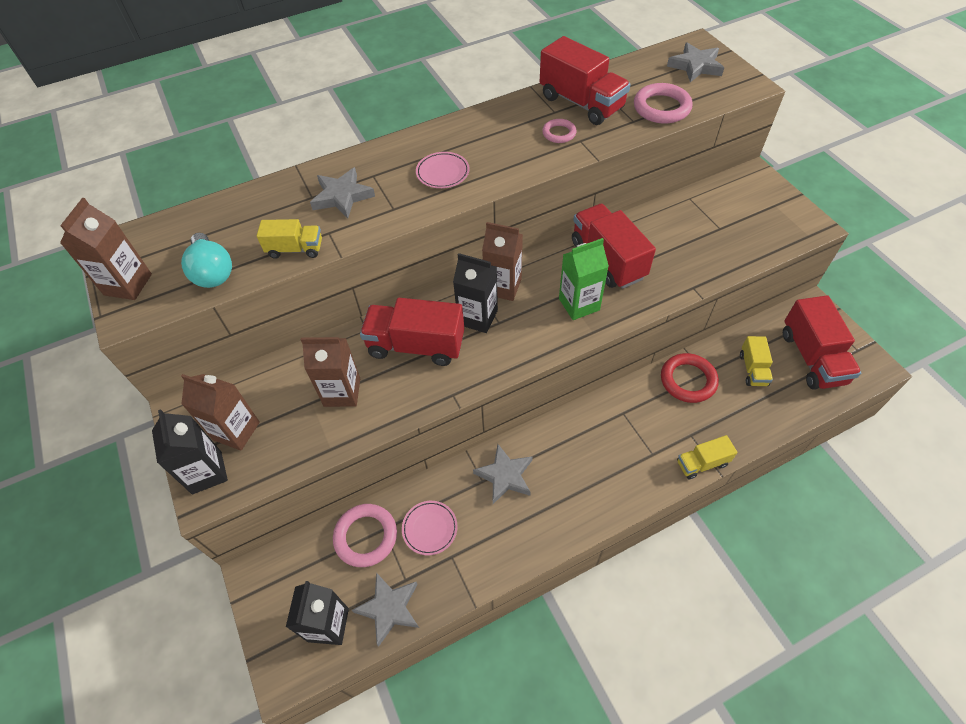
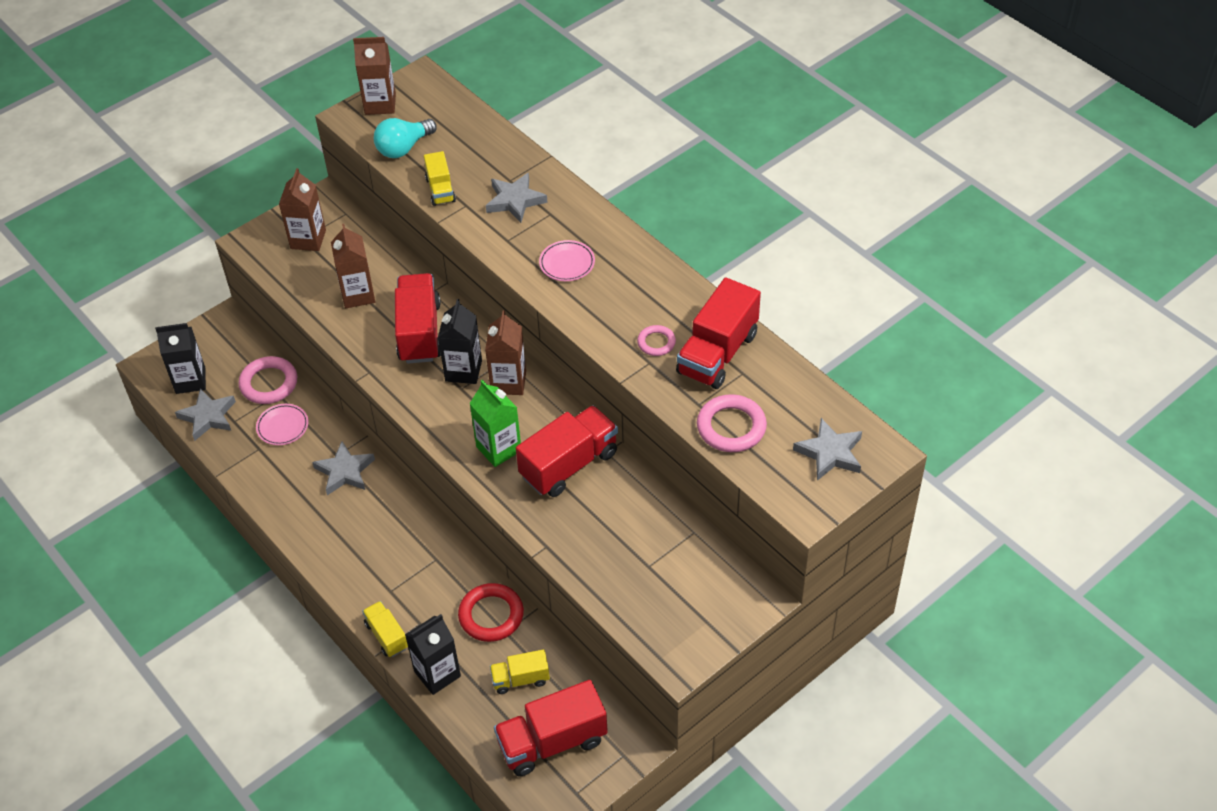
camera: 75 degrees right, 5 degrees down
(207, 472) = (268, 235): black carton -> black carton (437, 674)

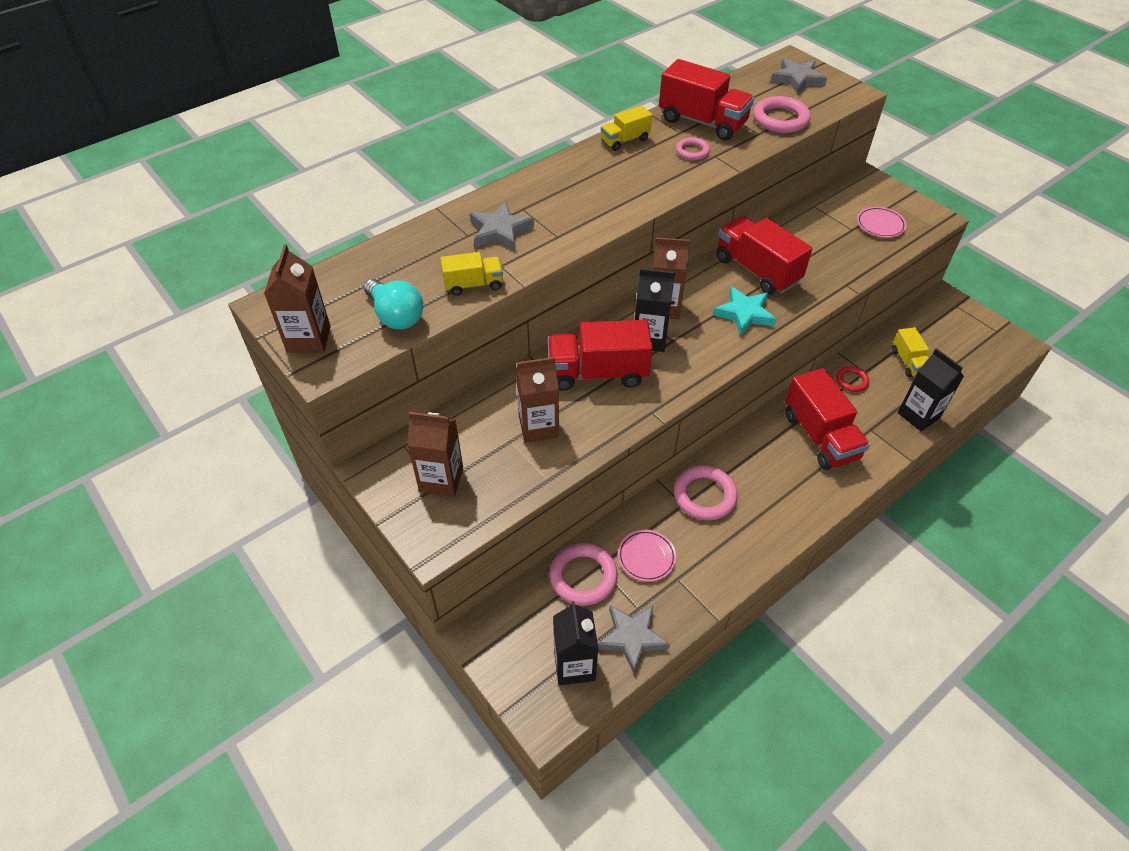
camera: 90 degrees left, 0 degrees up
(344, 471) = (704, 495): grey star -> pink ring
(387, 636) = (889, 452): yellow truck -> yellow truck (625, 140)
(491, 615) = (851, 381): red ring -> red ring, size x0.58
(499, 449) = (744, 314): green carton -> turquoise star
(552, 742) = (958, 343): red truck -> red truck (820, 436)
(567, 263) = (593, 198): pink plate -> pink plate (880, 225)

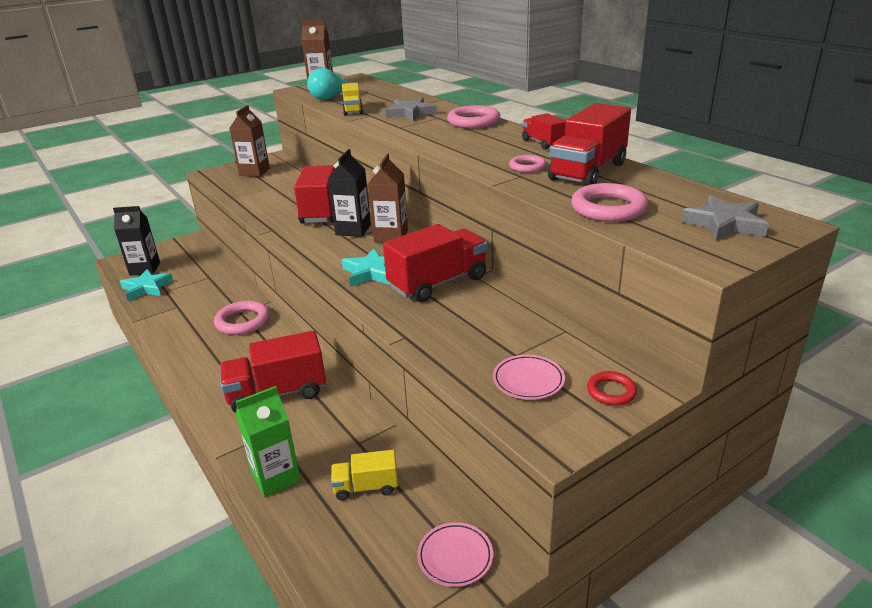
camera: 95 degrees right, 20 degrees down
(538, 427) = (280, 194): brown carton -> none
(583, 576) = (204, 271): pink ring -> pink ring (473, 121)
(625, 140) = (543, 143): yellow truck -> red truck
(632, 638) = (147, 288): grey star -> turquoise star
(646, 557) = (203, 294): pink plate -> pink plate (455, 557)
(851, 381) = (347, 428): red ring -> red ring (611, 391)
(918, 415) = (276, 477): black carton -> green carton

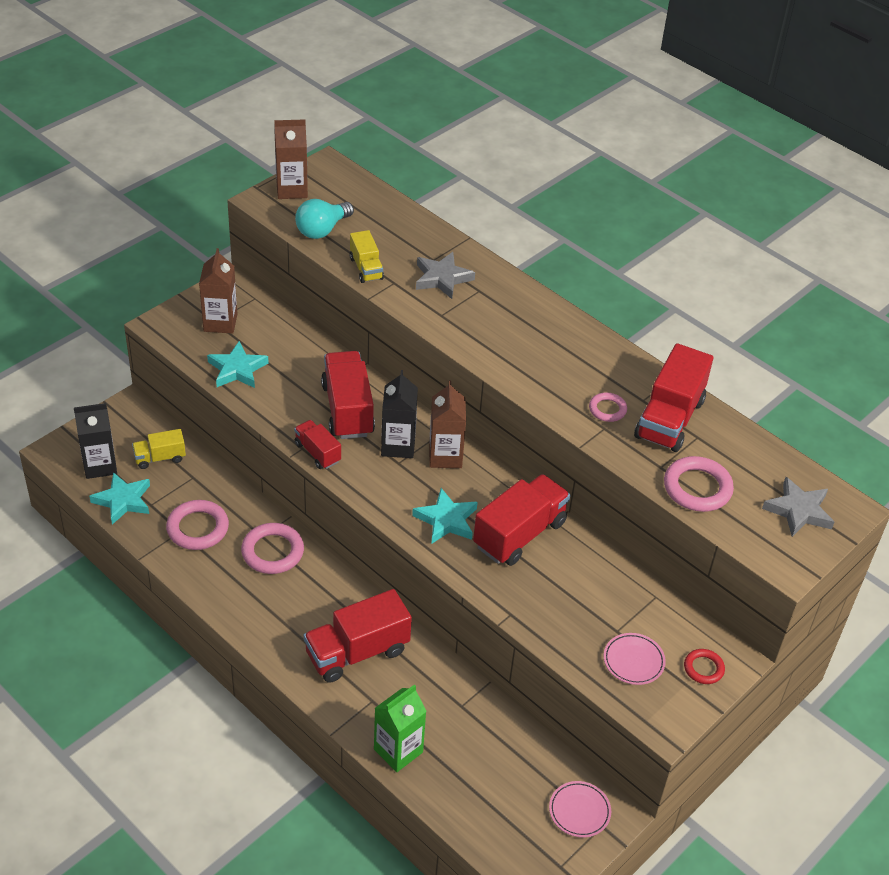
camera: 15 degrees left, 15 degrees up
(250, 192) = (237, 369): none -> turquoise star
(366, 487) = (485, 753): yellow truck -> yellow truck (160, 458)
(473, 121) = (524, 302): pink ring -> pink ring (198, 528)
(543, 143) = (614, 357): red truck -> red truck (317, 453)

